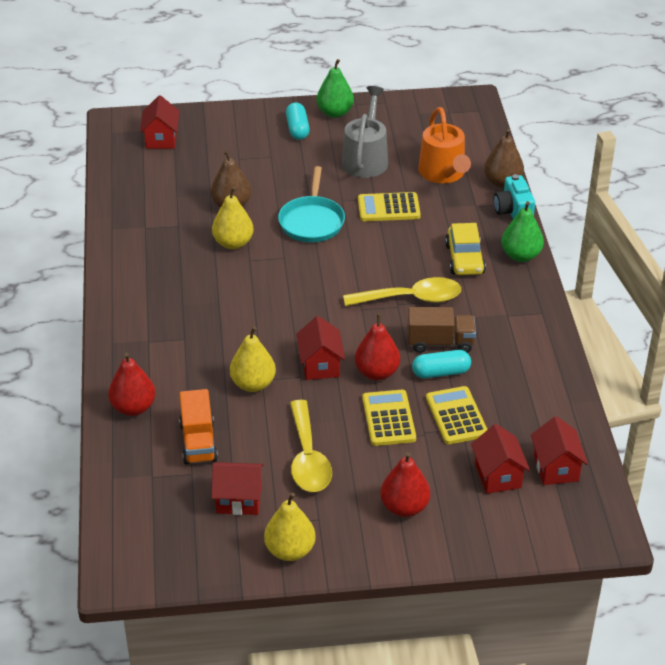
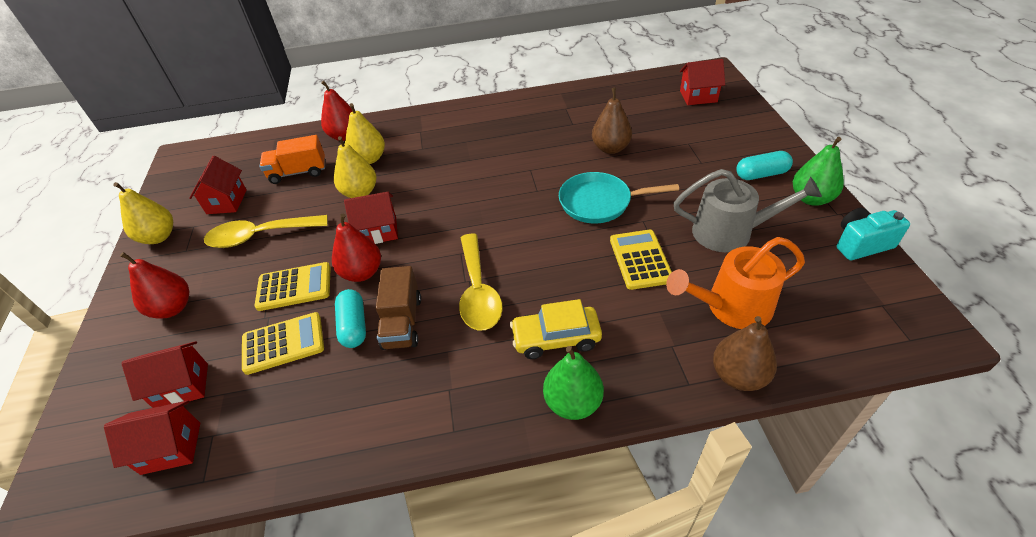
camera: 90 degrees right, 5 degrees up
(233, 243) = (553, 157): yellow pear -> yellow pear (369, 159)
(513, 212) = (670, 391): turquoise camera -> turquoise camera (861, 244)

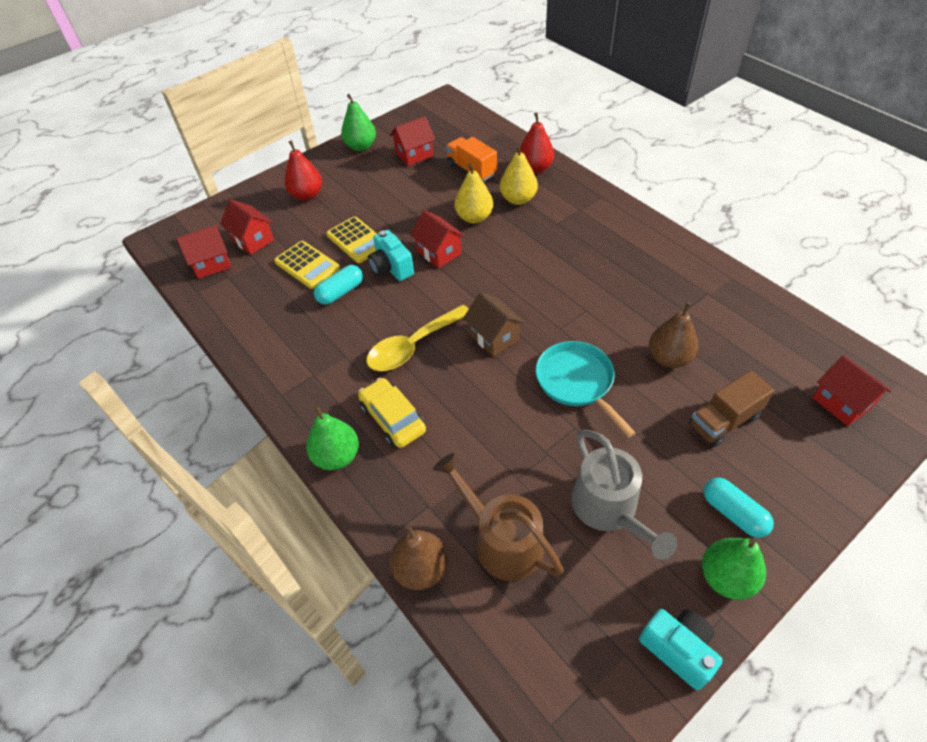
camera: 60 degrees right, 5 degrees up
(159, 237) = (361, 146): yellow pear -> green pear
(171, 448) = (211, 264): red house -> red house turned 75 degrees counterclockwise
(260, 236) = (393, 193): yellow spoon -> none
(362, 273) = (391, 268): red pear -> turquoise camera
(402, 322) = (358, 317): brown truck -> brown truck (723, 421)
(513, 232) = (494, 337): none -> brown house
(640, 260) = (519, 444): yellow calculator -> none
(732, 307) = (502, 541): orange watering can -> brown watering can

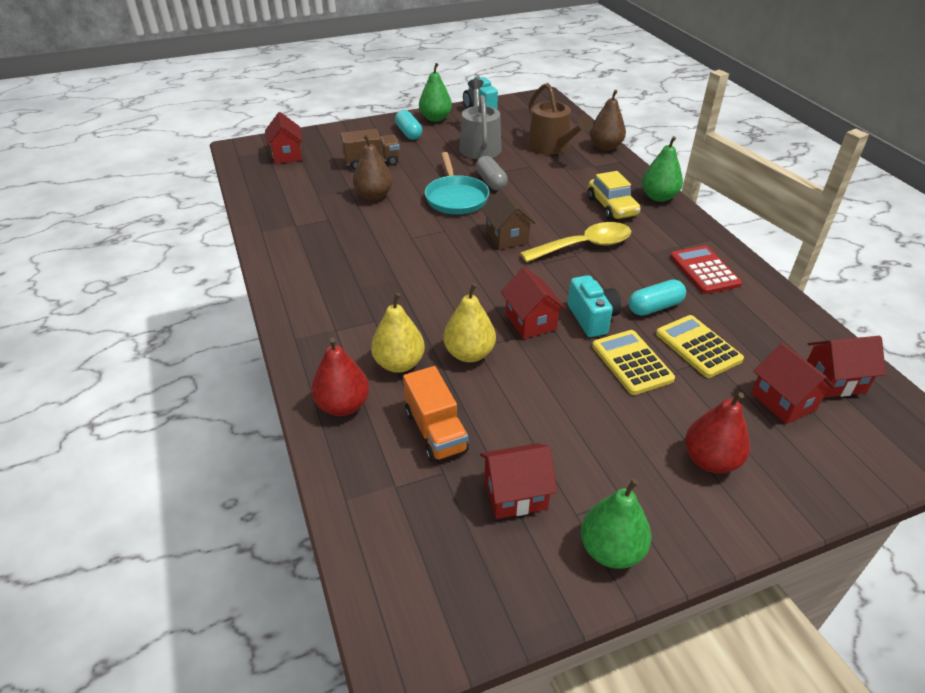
camera: 165 degrees left, 10 degrees down
(293, 346) = (704, 270): none -> red calculator
(552, 425) = (491, 182): none -> grey capsule

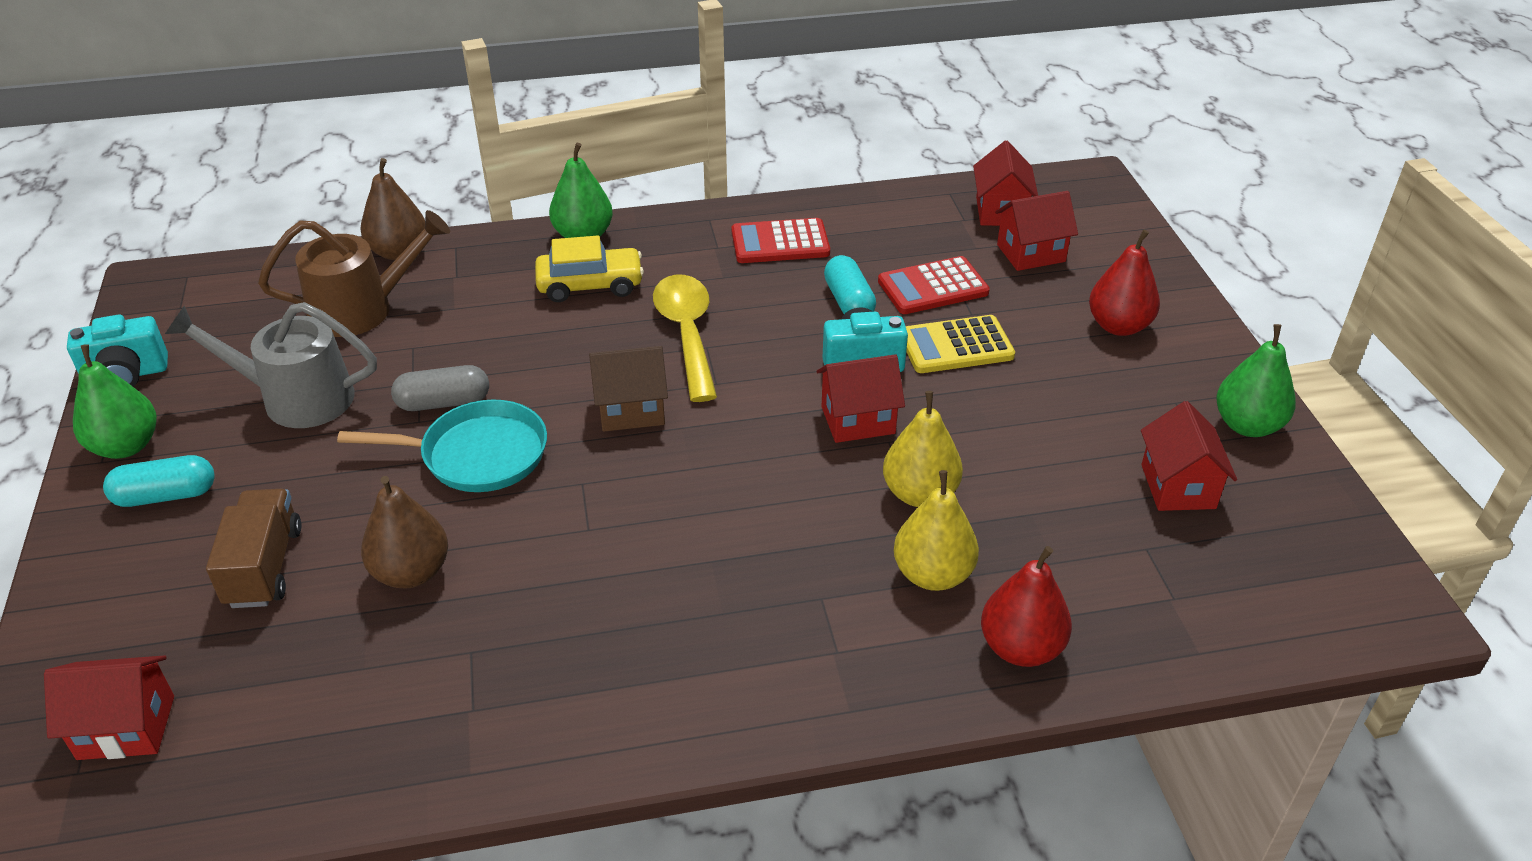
camera: 80 degrees left, 0 degrees up
(435, 431) = (1074, 547): orange truck -> none
(698, 347) = (933, 287): yellow calculator -> red calculator

